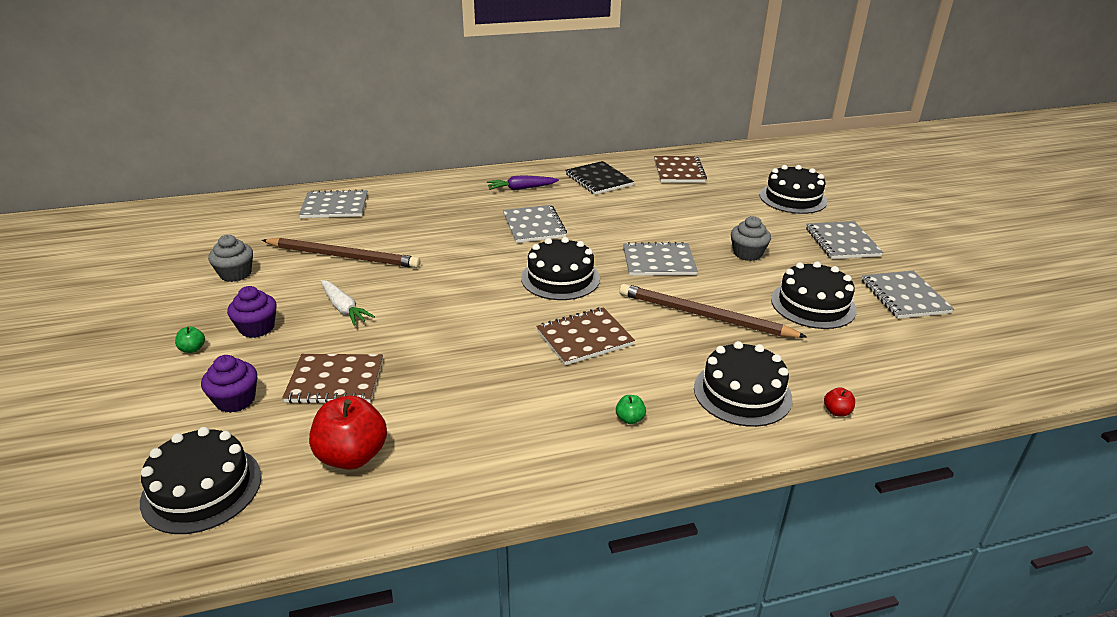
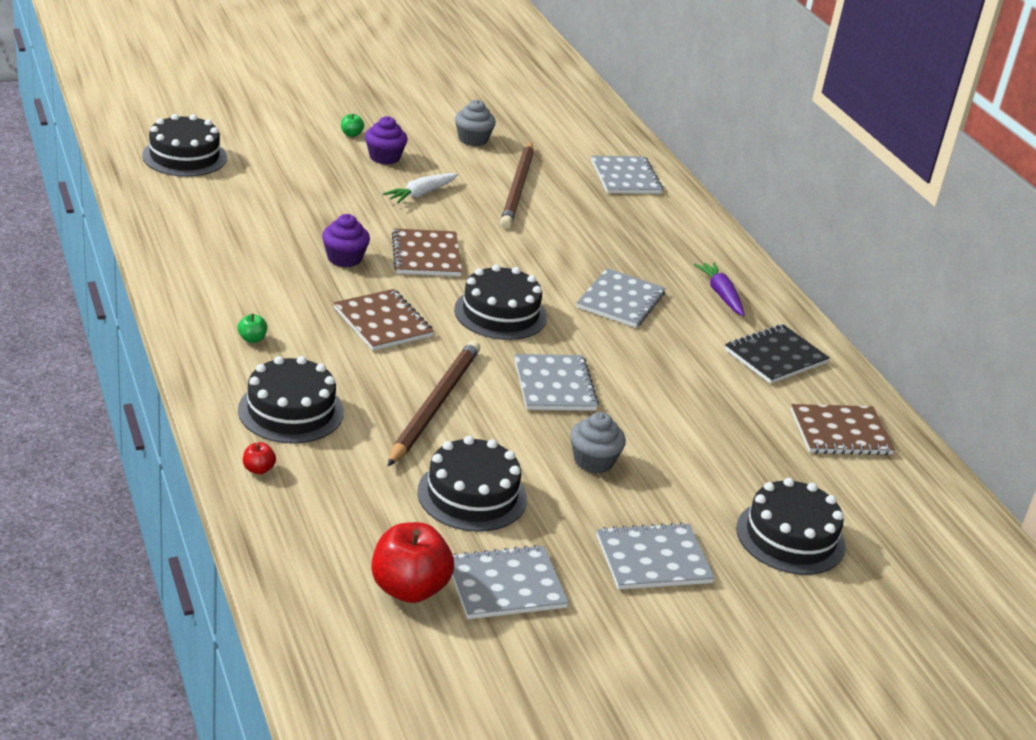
camera: 80 degrees right, 0 degrees up
(235, 400) = (283, 158): purple cupcake -> purple cupcake (344, 258)
(335, 381) = (309, 196): brown notebook -> brown notebook (426, 255)
(352, 456) = (213, 209): red apple -> red apple (409, 588)
(534, 226) = (620, 300): grey notebook -> grey notebook turned 45 degrees counterclockwise

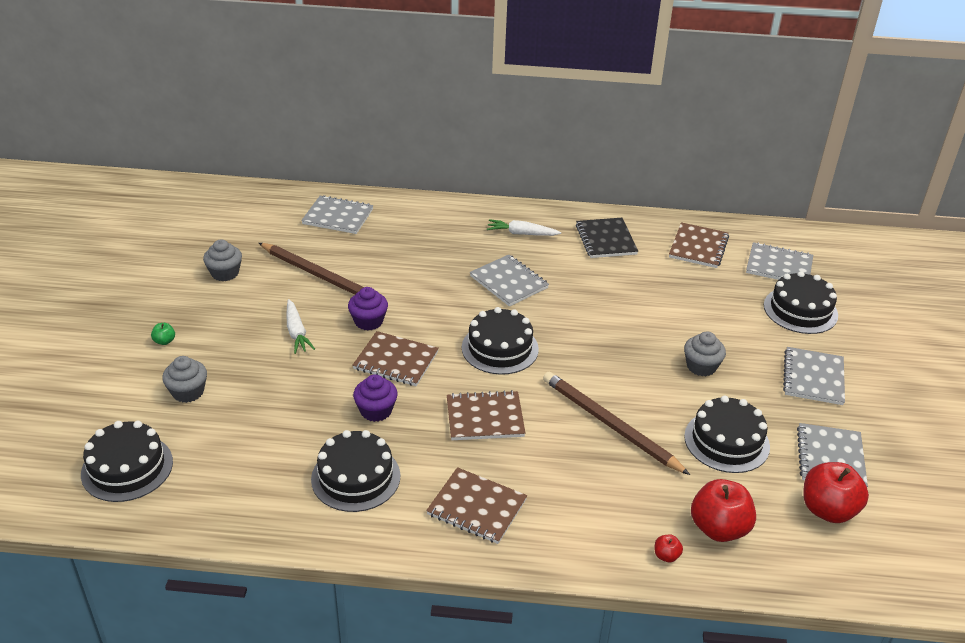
camera: 60 degrees left, 5 degrees up
(252, 339) = (477, 507): green apple -> brown notebook
(291, 411) = (591, 512): black cake -> black cake (355, 477)
(295, 160) = (188, 392): none -> grey cupcake
(323, 503) = (719, 528): none -> red apple
(384, 157) = (220, 334): purple cupcake -> purple cupcake (368, 321)
(554, 385) = (605, 353): grey notebook -> grey notebook (779, 266)
(721, 295) = (522, 234): purple carrot -> white carrot

